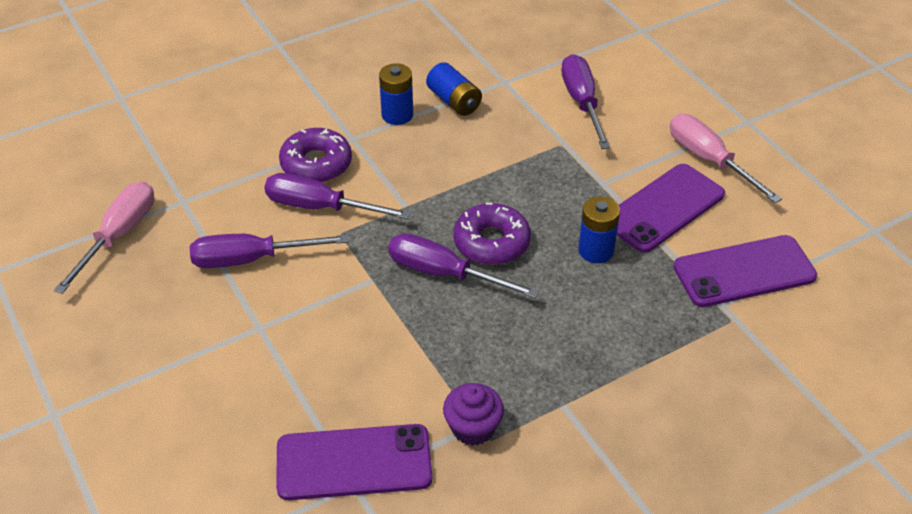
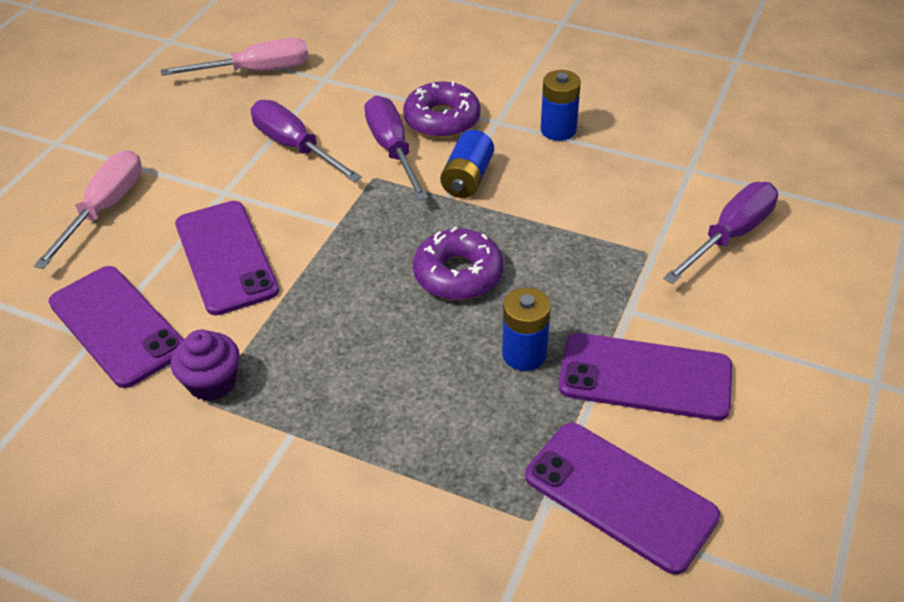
camera: 55 degrees right, 0 degrees up
(341, 360) = (226, 257): none -> purple phone
(444, 273) = (386, 264): purple screwdriver -> none
(454, 101) = (620, 153): blue battery -> blue battery (467, 178)
(709, 160) = (766, 379): pink screwdriver -> pink screwdriver (105, 209)

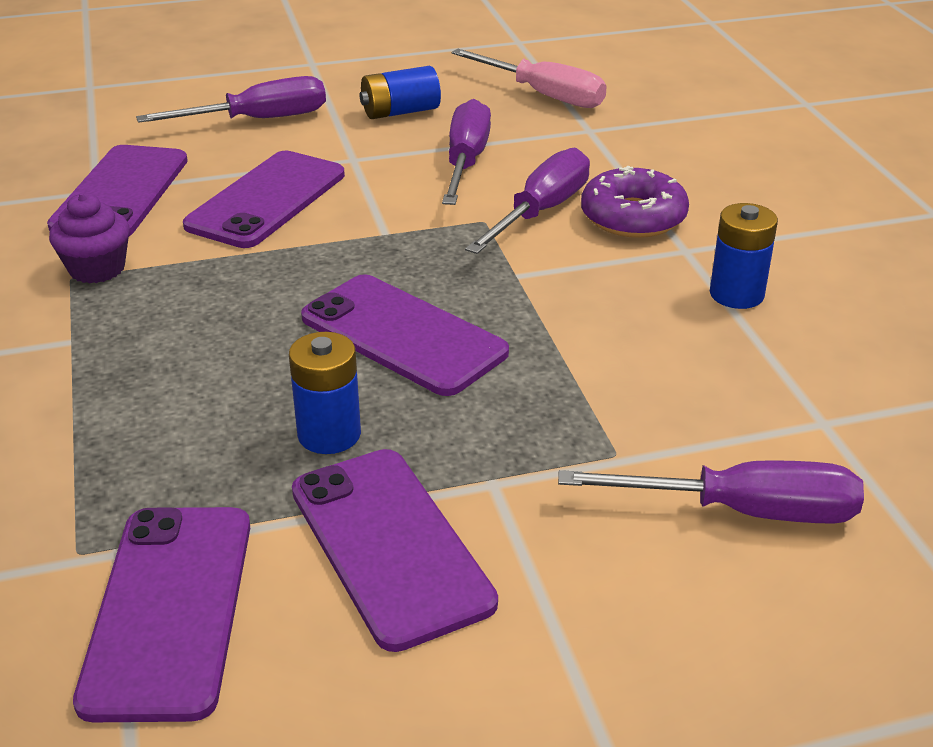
camera: 50 degrees right, 10 degrees down
(105, 209) = (258, 120): pink screwdriver -> purple screwdriver
(458, 274) = (403, 335): purple donut -> purple phone
(467, 178) = (562, 274): blue battery -> blue battery (400, 112)

